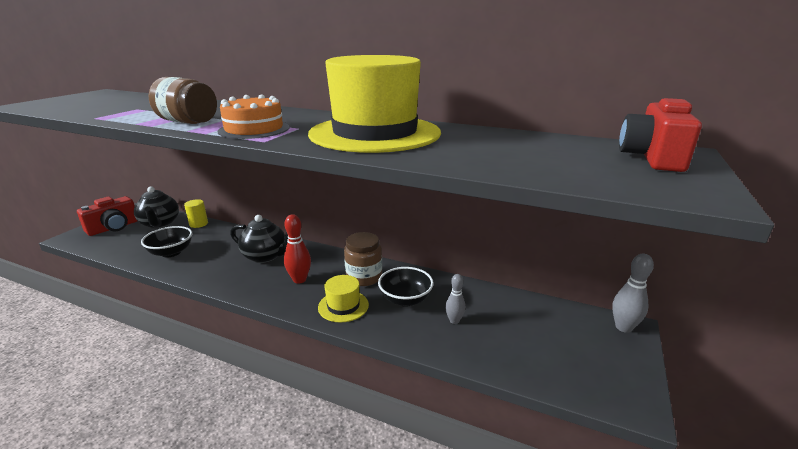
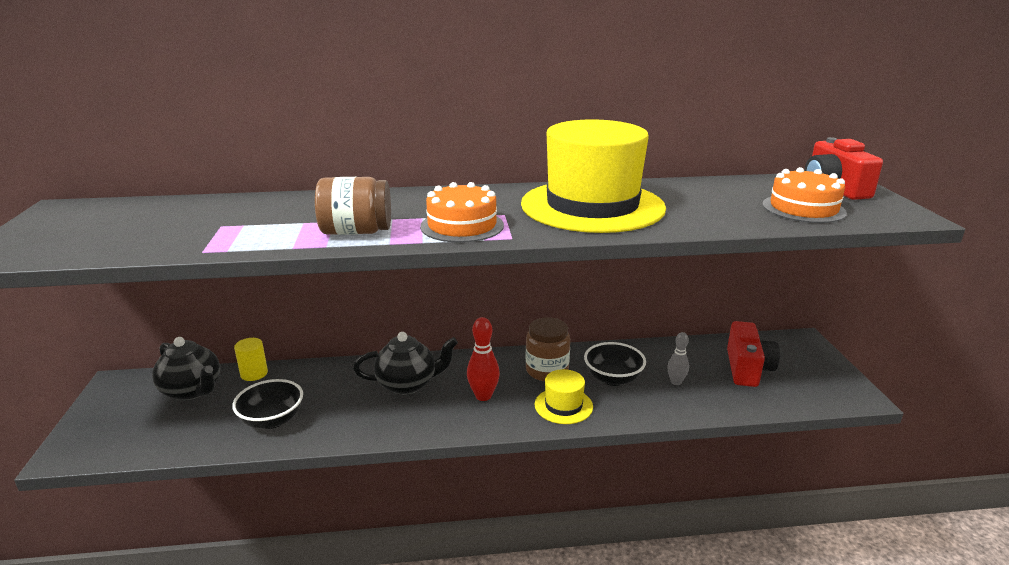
camera: 30 degrees left, 0 degrees up
(114, 227) = (120, 418): red camera -> red camera (747, 369)
(574, 166) = (803, 208): none -> orange cake
(623, 327) = (800, 341): grey bowling pin -> none

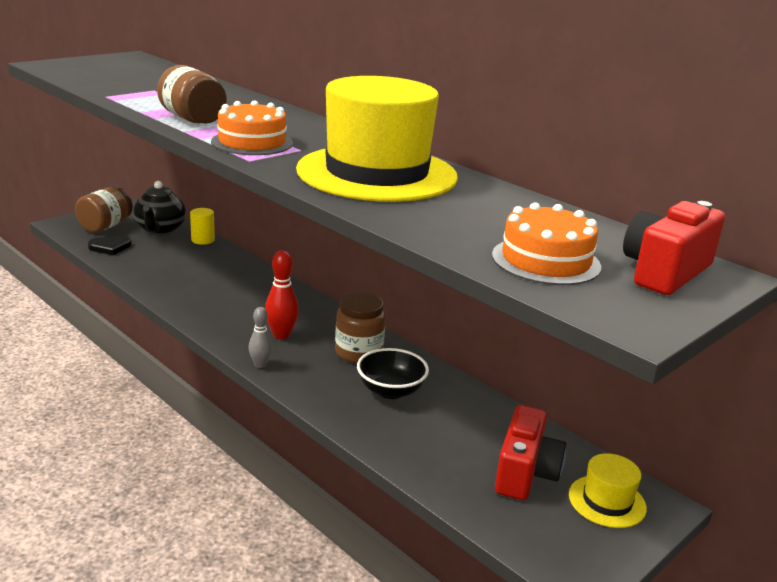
camera: 50 degrees right, 0 degrees up
(124, 423) = (105, 226): none -> brown jar
(181, 436) = (110, 247): none -> black heart
(272, 420) = (157, 267): black bowl -> none
(408, 384) = (258, 298): black teapot -> none
(563, 405) = (313, 377): yellow hat -> yellow hat (607, 501)
(676, 382) = (432, 430): grey bowling pin -> grey bowling pin (260, 364)
(747, 369) = (525, 473): red camera -> red camera turned 45 degrees counterclockwise

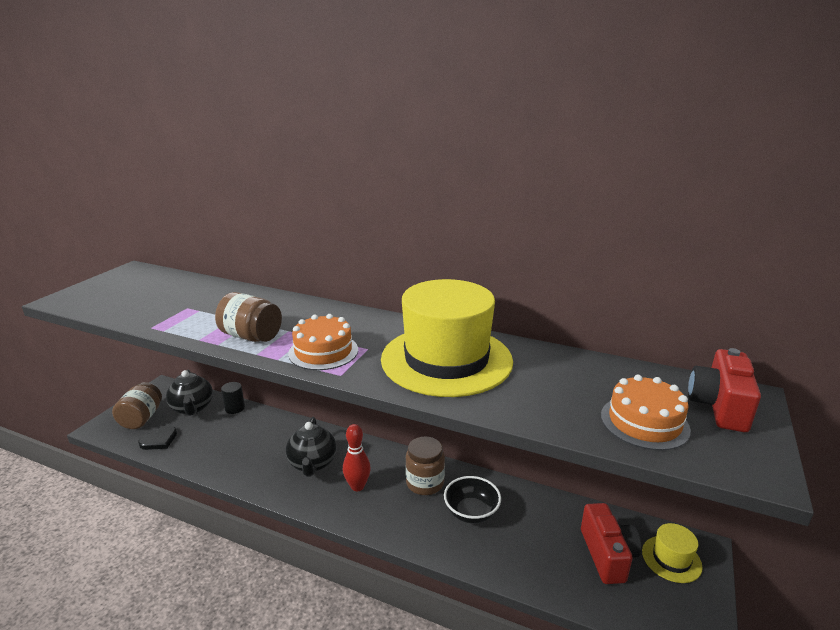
camera: 20 degrees left, 0 degrees up
(203, 240) = (235, 408): yellow cylinder -> black cylinder
(248, 305) = (312, 464): none -> black teapot
(260, 364) = (361, 524): grey bowling pin -> none

